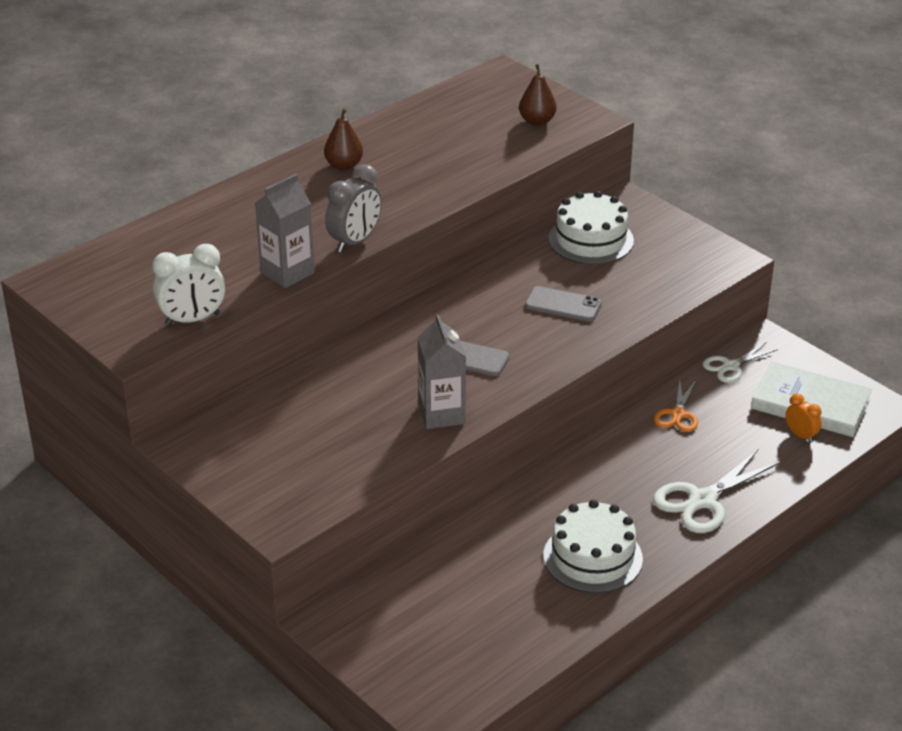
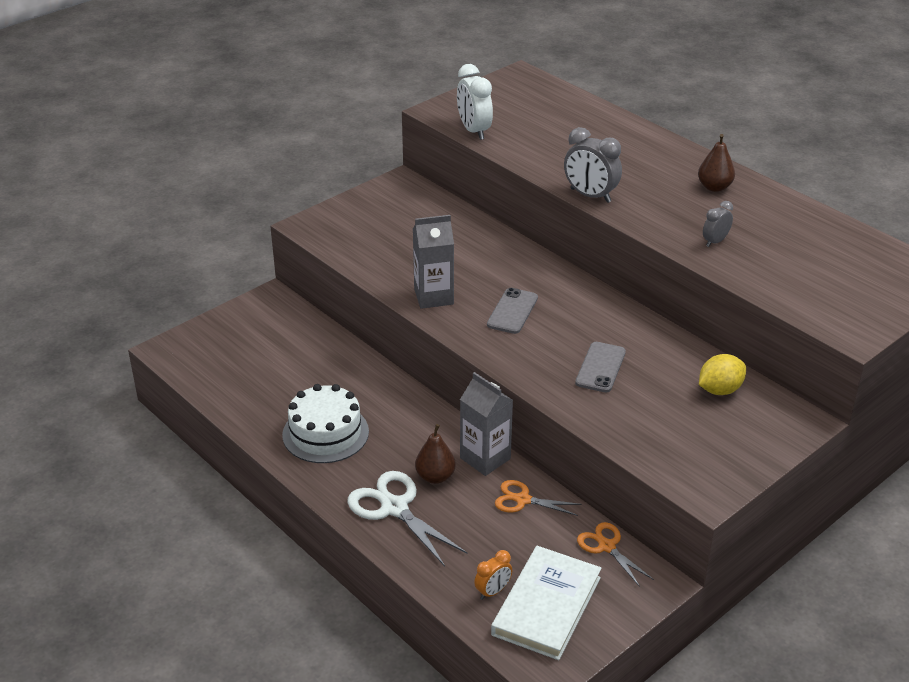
camera: 90 degrees right, 0 degrees up
(287, 273) = (540, 166): grey carton -> grey carton (485, 458)
(447, 174) = (715, 241): none -> grey clock
(537, 121) = (836, 296): brown pear -> brown pear (435, 477)
(591, 239) = (719, 390): white cake -> yellow lemon
(730, 366) = (606, 546): white scissors -> orange scissors

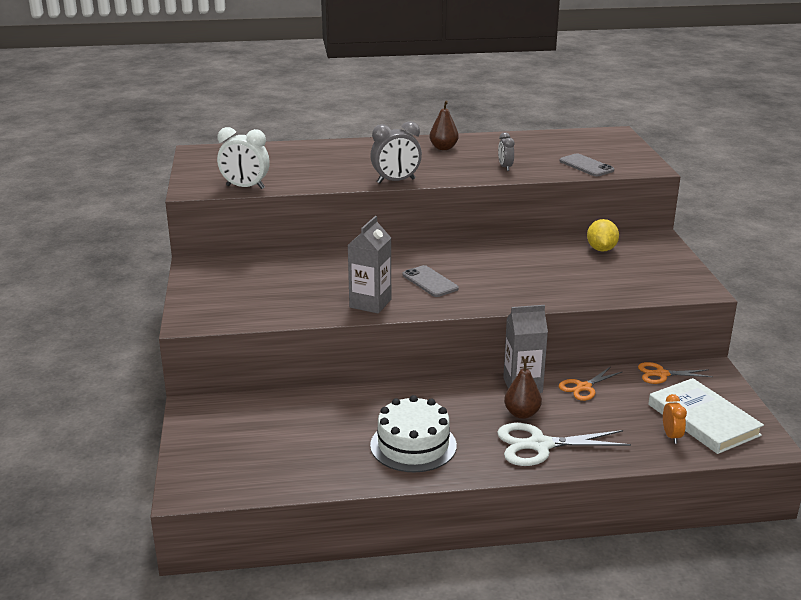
camera: 55 degrees left, 10 degrees down
(600, 367) = (534, 276): grey phone -> grey phone (586, 166)

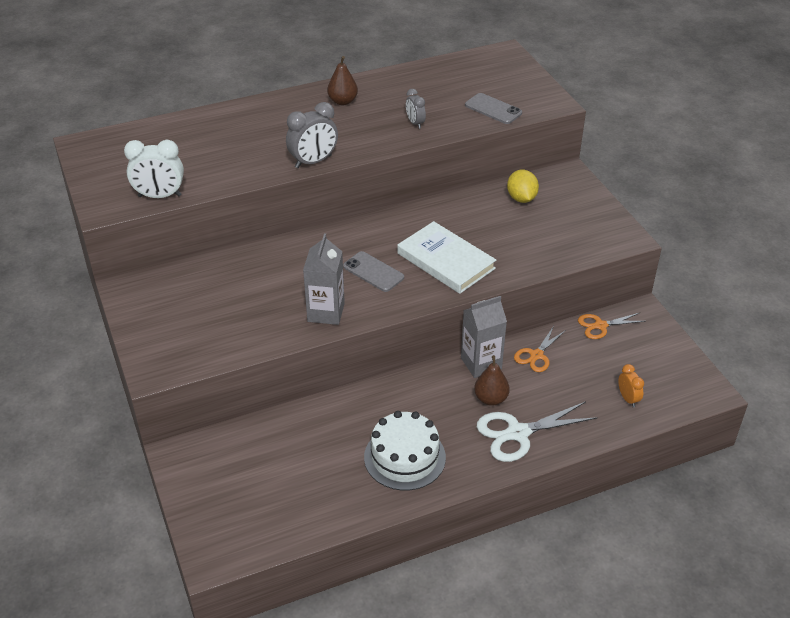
camera: 15 degrees left, 15 degrees up
(703, 420) = (650, 374): white book -> white book (445, 261)

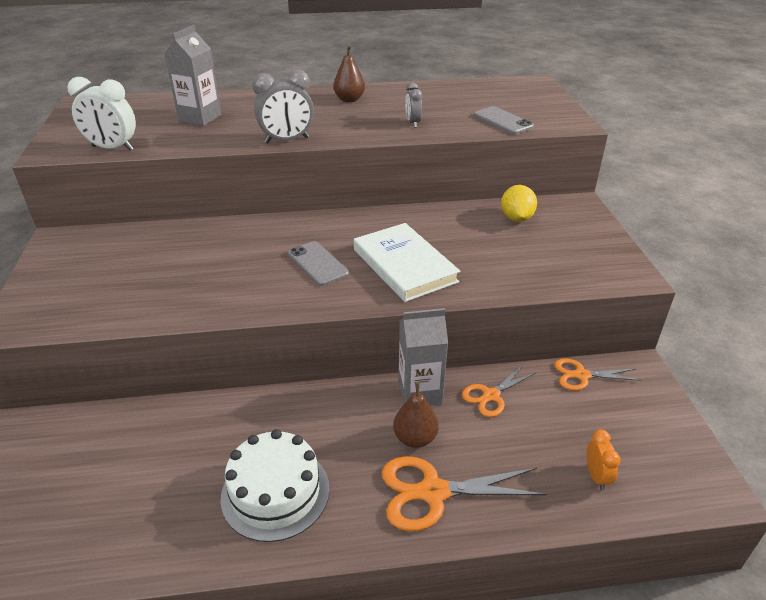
camera: 15 degrees right, 5 degrees down
(326, 312) = (241, 296): grey carton -> grey carton (200, 118)
(518, 433) = (433, 492): white scissors -> orange scissors

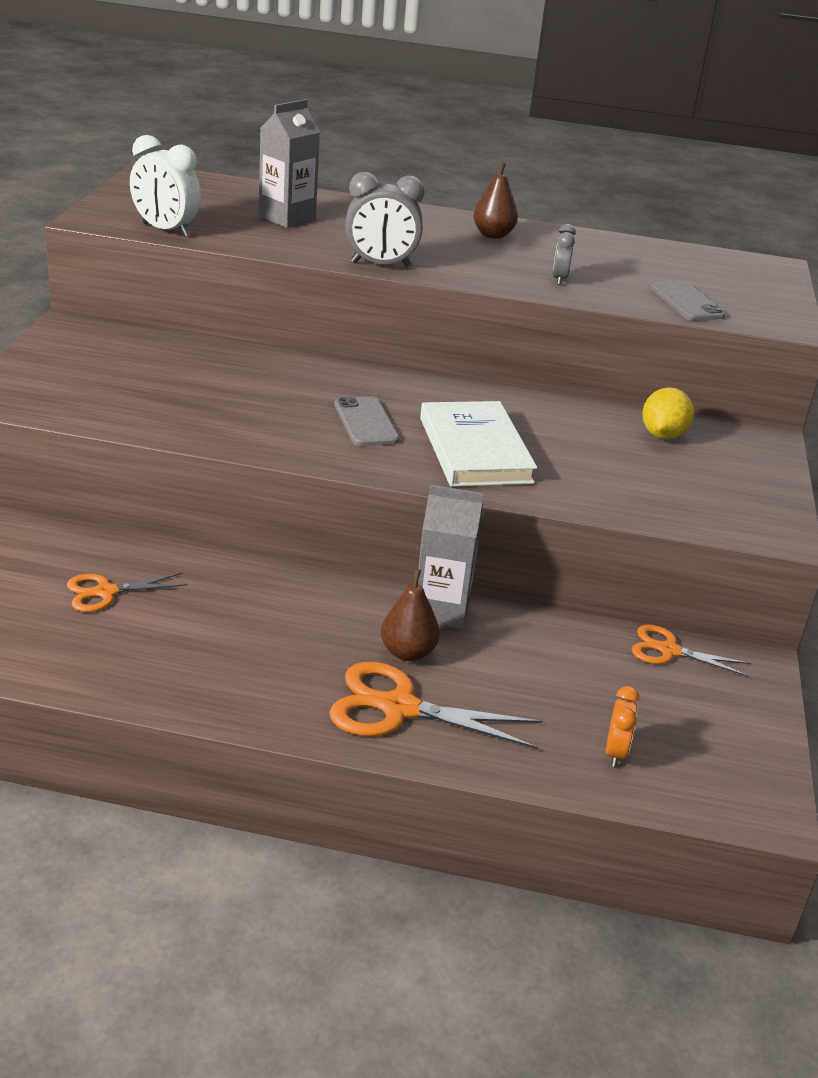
camera: 15 degrees right, 5 degrees down
(275, 492) = (214, 655): white cake -> none
(491, 395) = (531, 638): orange scissors -> orange scissors (106, 592)

